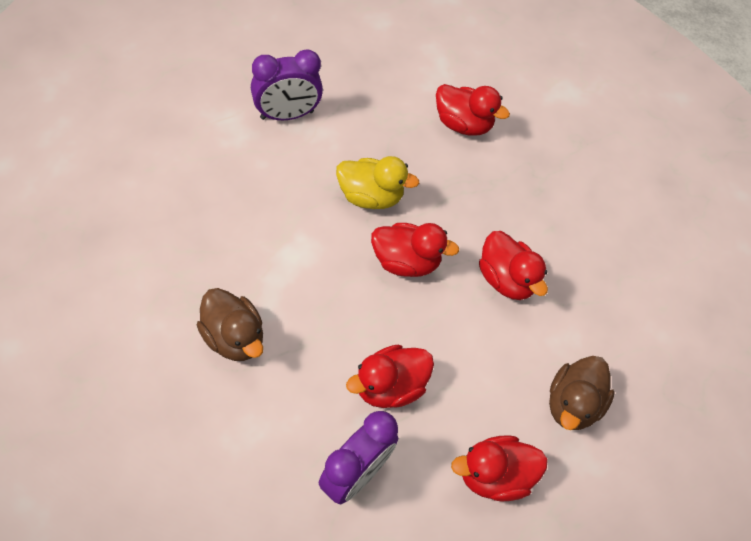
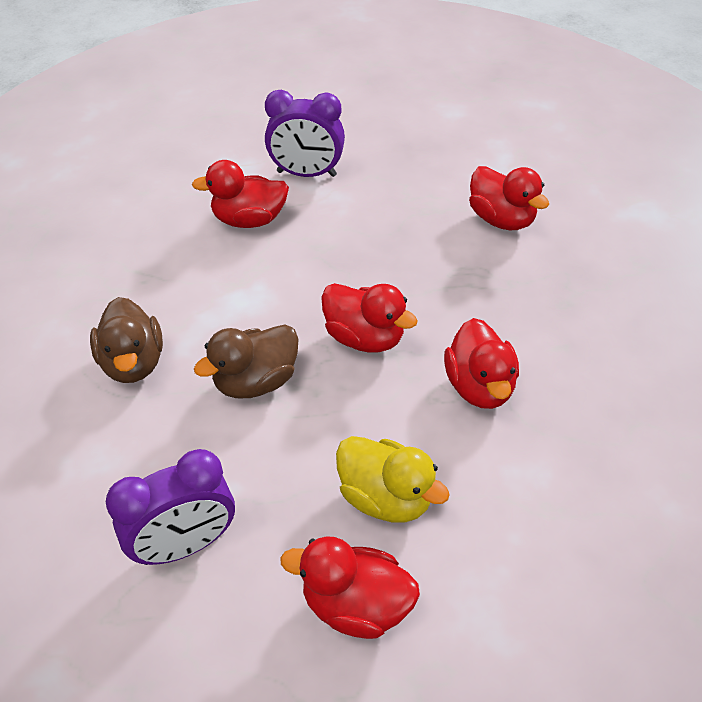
camera: 30 degrees right, 10 degrees down
(370, 196) = (357, 265): yellow duck -> yellow duck (385, 497)
(389, 387) = (277, 462): red duck -> red duck (249, 220)
(572, 404) = (503, 553): brown duck -> brown duck (256, 381)

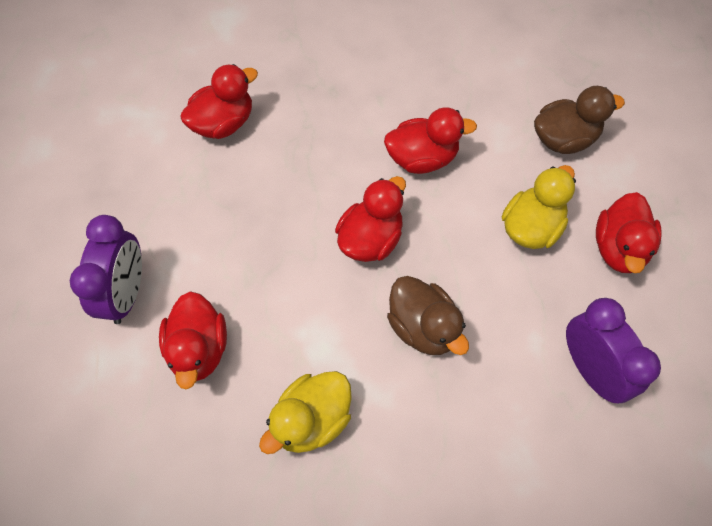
camera: 90 degrees left, 15 degrees up
(133, 363) = (404, 444): brown duck -> brown duck (564, 139)
(170, 295) = (311, 420): none -> yellow duck

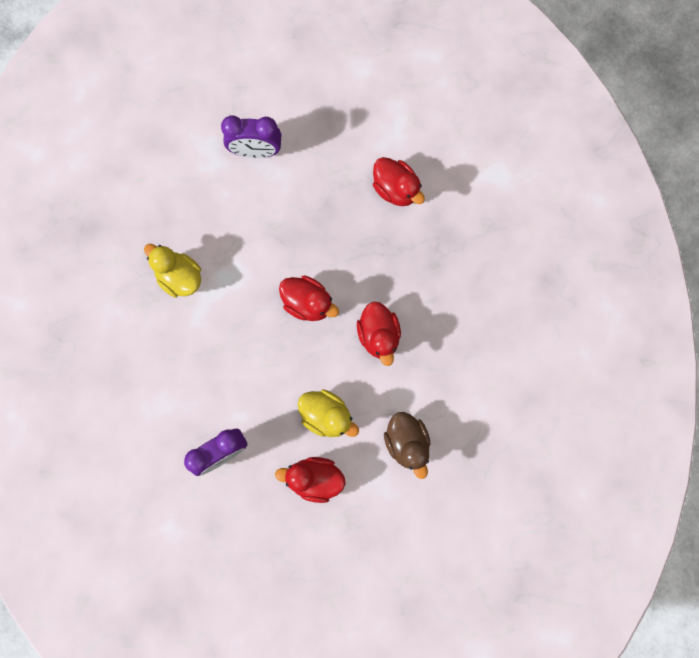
camera: 85 degrees right, 15 degrees up
(199, 349) = (221, 203): red duck -> none
(423, 327) = (245, 342): brown duck -> none

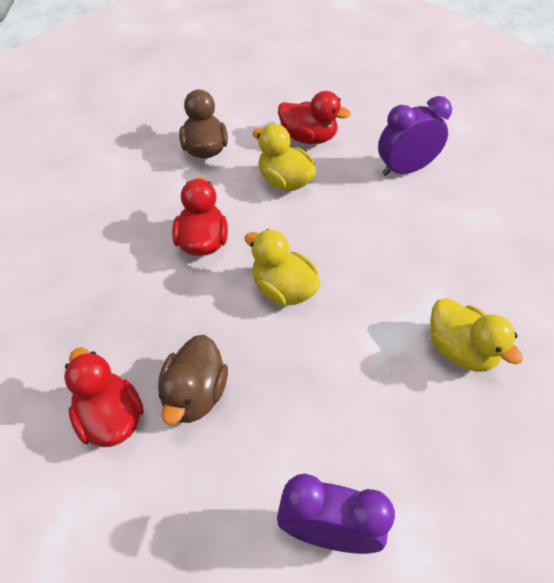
camera: 170 degrees left, 25 degrees down
(308, 303) = (283, 289): red duck -> yellow duck
(349, 213) = (194, 394): none -> brown duck

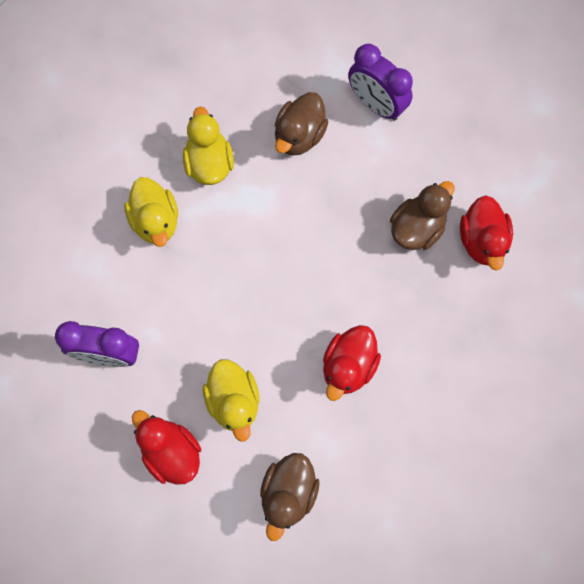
camera: 150 degrees left, 20 degrees up
(283, 289) = (306, 281): yellow duck -> yellow duck (156, 221)
(392, 433) = (299, 136): none -> brown duck

